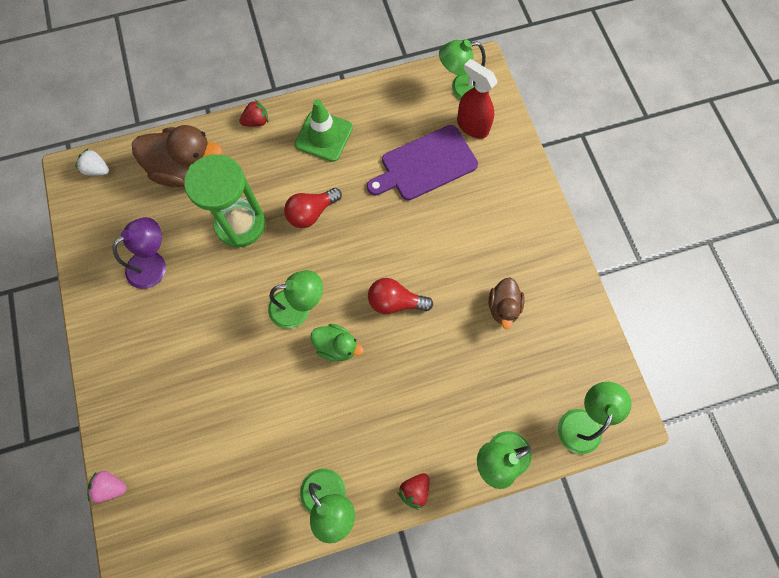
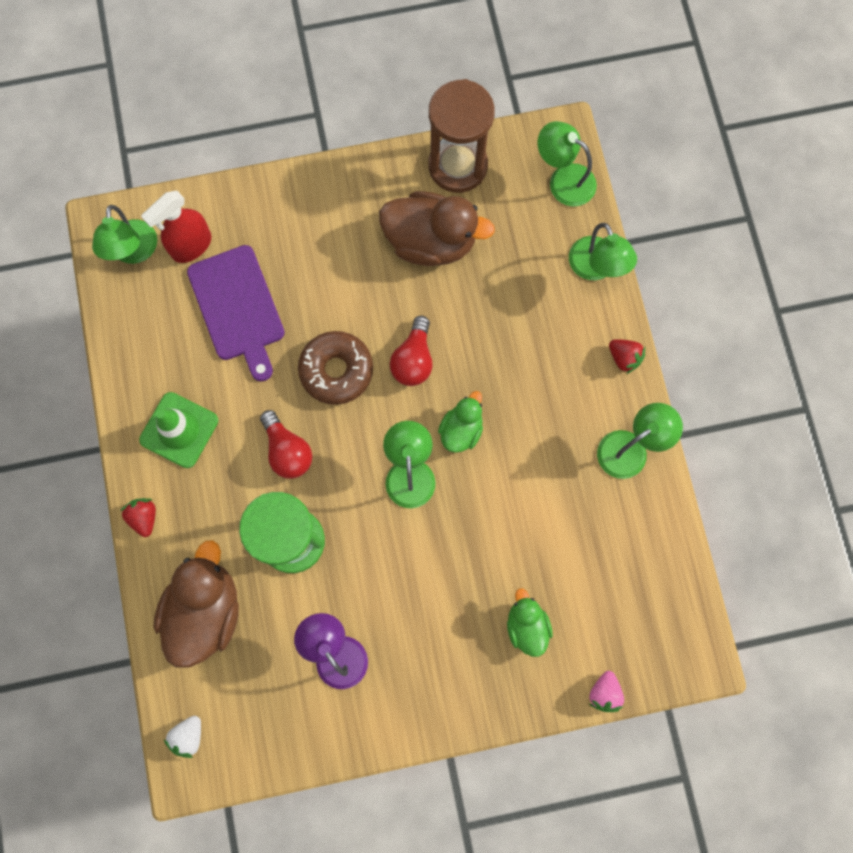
camera: 85 degrees left, 5 degrees up
(170, 414) = (526, 626): none -> green duck
(380, 242) = (336, 370): none -> brown donut
(503, 307) = (431, 241): brown duck -> brown duck, size x1.82
(578, 324) = (457, 166): none -> brown hourglass

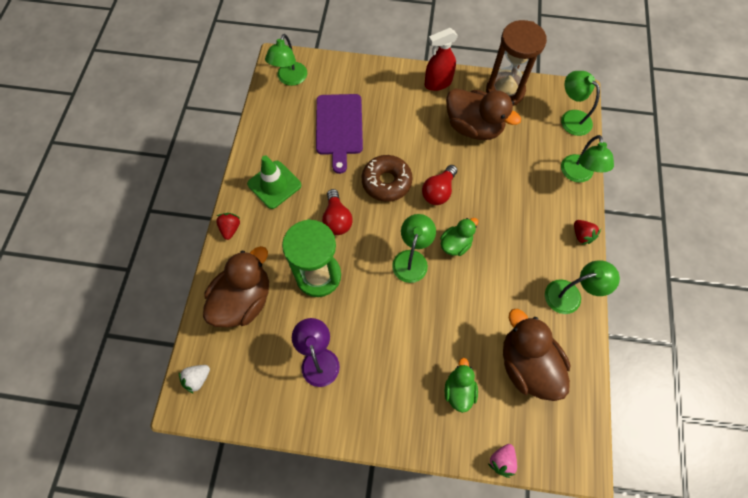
camera: 20 degrees right, 10 degrees down
(191, 246) = (325, 86): red spray bottle -> red spray bottle (438, 83)
(601, 562) = (527, 364): none -> brown duck

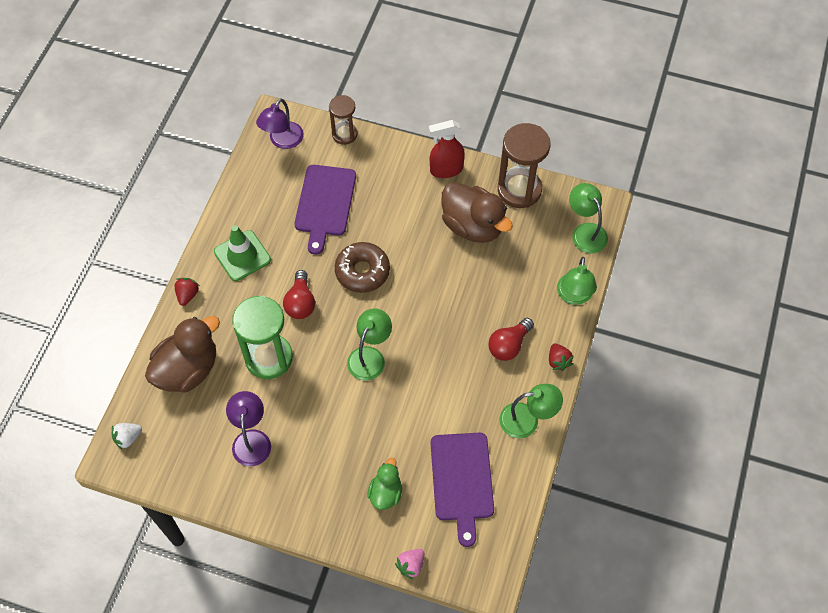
camera: 10 degrees right, 5 degrees down
(290, 79) = (282, 141): green lamp -> purple lamp
(343, 66) = (344, 134): none -> brown hourglass
(438, 191) = (416, 290): red light bulb -> red light bulb (509, 345)
(455, 244) = (420, 348): green duck -> none
(527, 364) = (462, 480): brown duck -> purple cutting board

